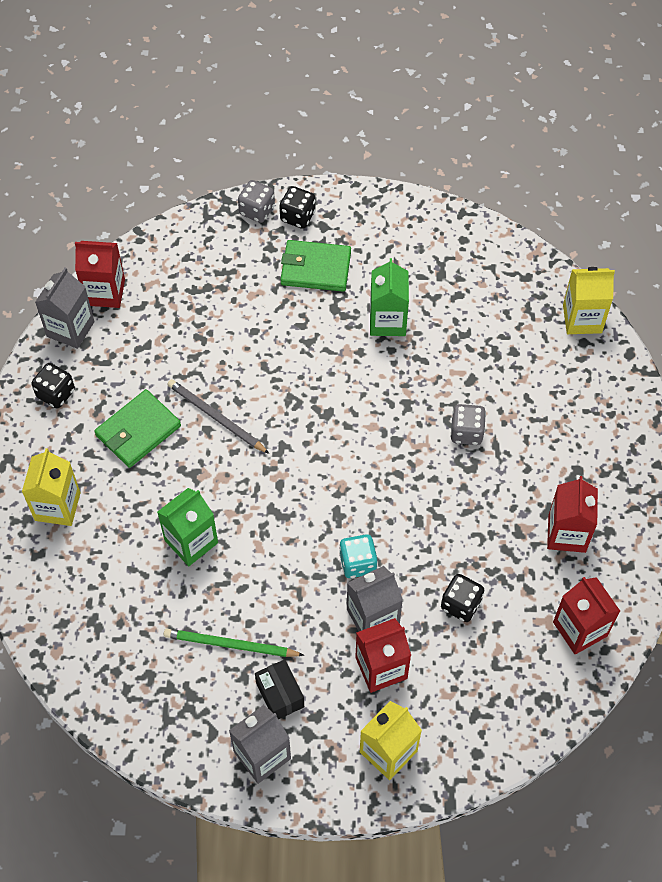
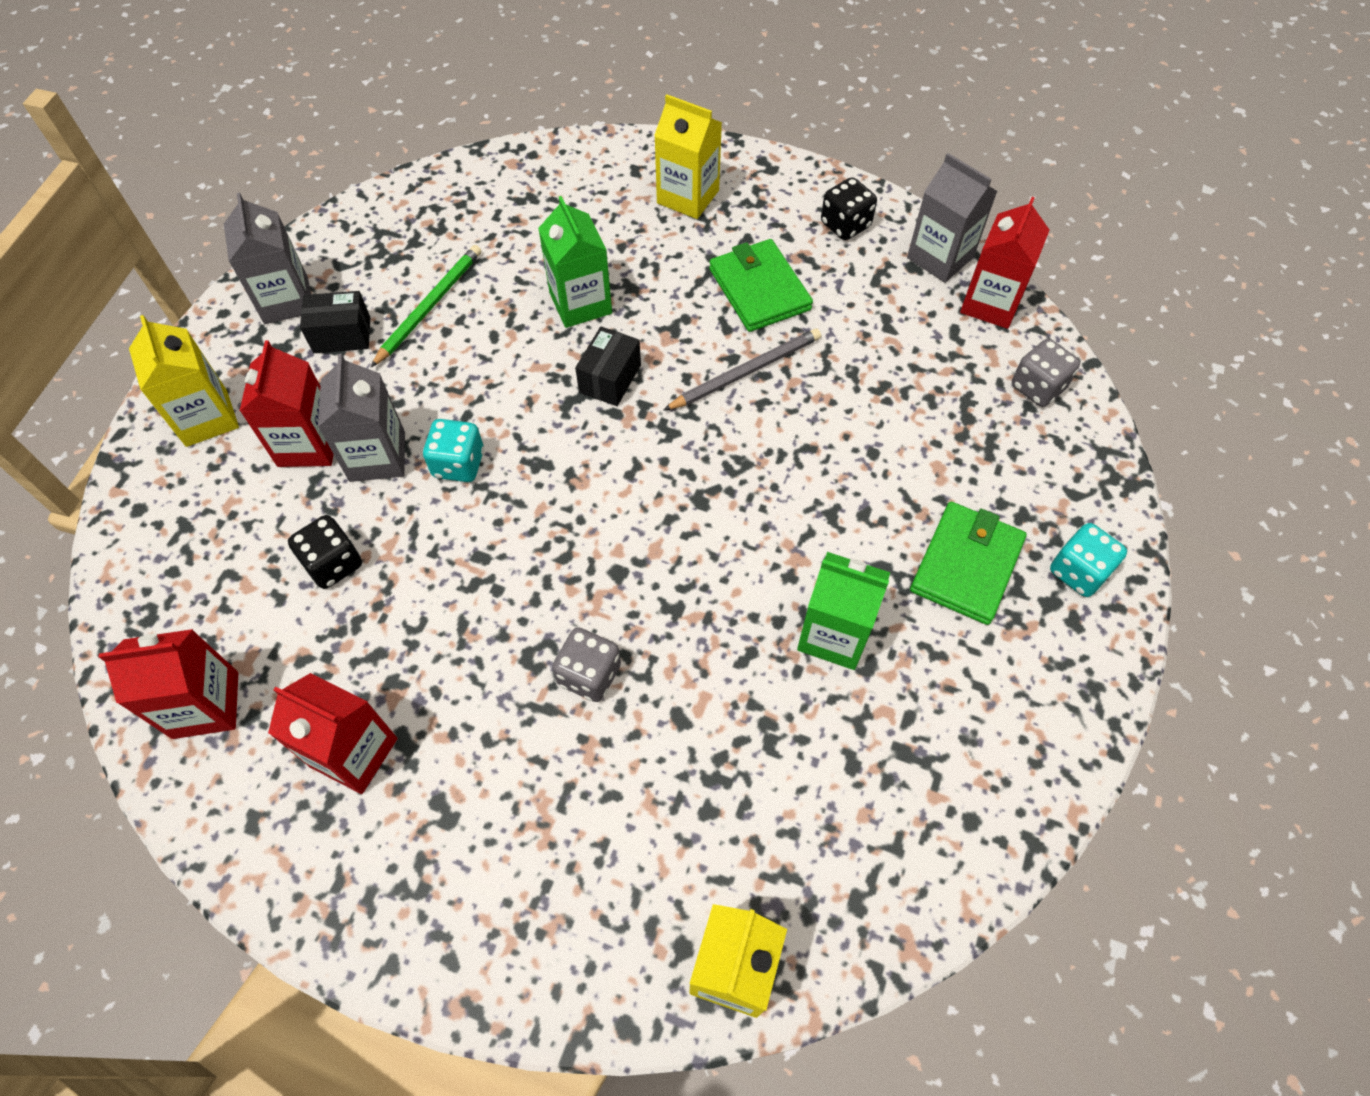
camera: 110 degrees right, 0 degrees up
(252, 497) = (610, 379): none -> black box
(257, 210) = (1102, 518): grey dice -> grey dice (1037, 387)
(297, 216) = (1078, 572): black dice -> turquoise dice

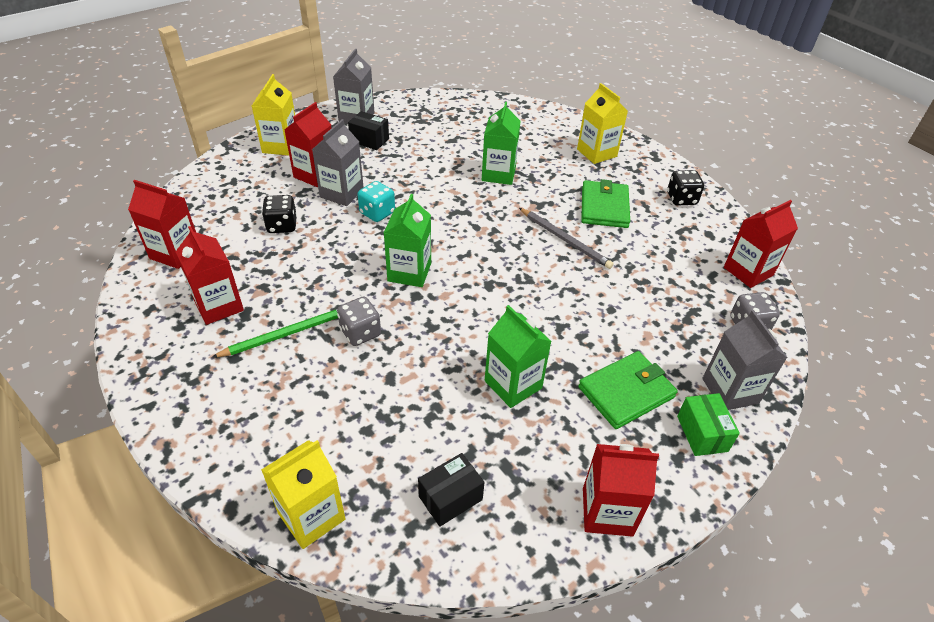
camera: 30 degrees right, 15 degrees down
(430, 306) = (421, 145): green pencil -> green pencil (287, 334)
(581, 540) = (409, 272): none -> green carton
(610, 379) = (486, 211): black box -> black box (450, 498)
(746, 372) = (565, 240): grey pencil -> grey pencil turned 45 degrees clockwise
(940, 257) = (731, 236): grey carton -> grey carton (730, 391)
(1047, 738) = (607, 511): none -> red carton
(1078, 572) = (702, 433): turquoise dice -> green box

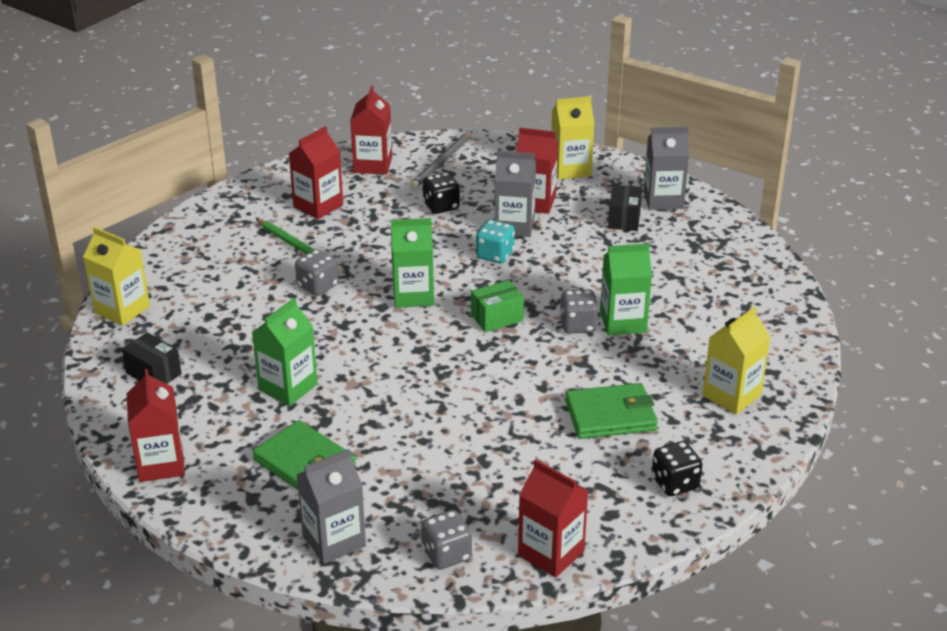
camera: 75 degrees right, 10 degrees down
(493, 195) = (578, 325): none -> grey dice
(565, 240) = (525, 391): grey pencil -> grey pencil (442, 162)
(702, 433) = (267, 521): green box -> green box (497, 318)

